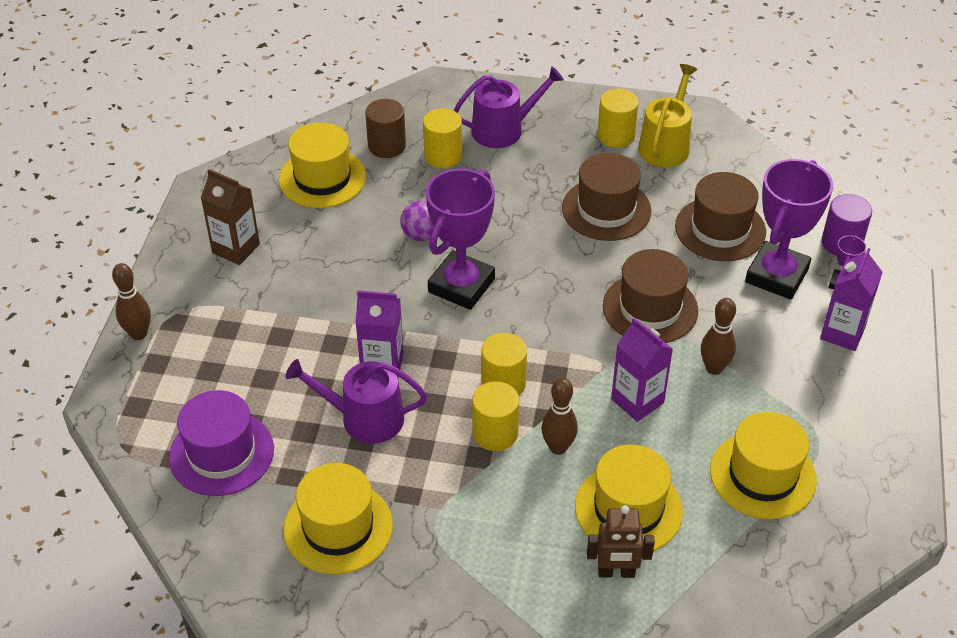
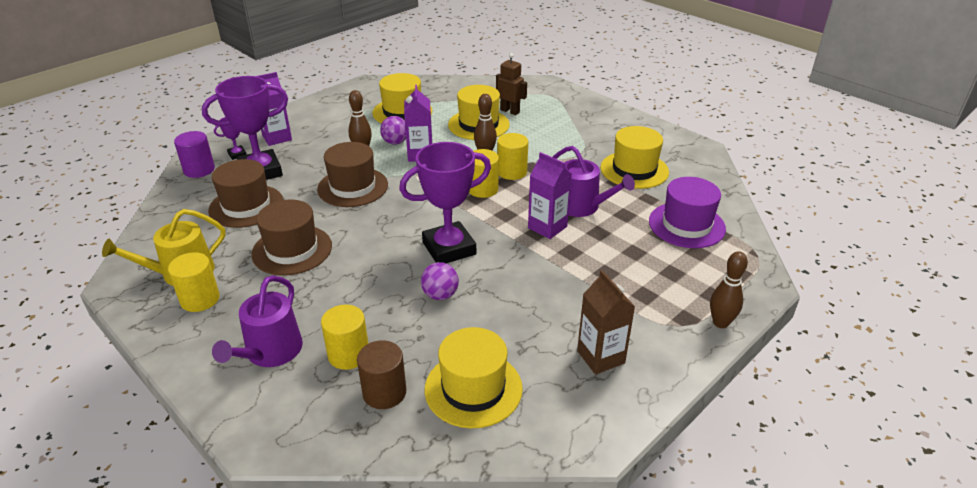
camera: 145 degrees left, 10 degrees down
(504, 129) = (270, 352): purple watering can -> purple watering can turned 90 degrees counterclockwise
(694, 406) = (395, 142): none -> purple ball

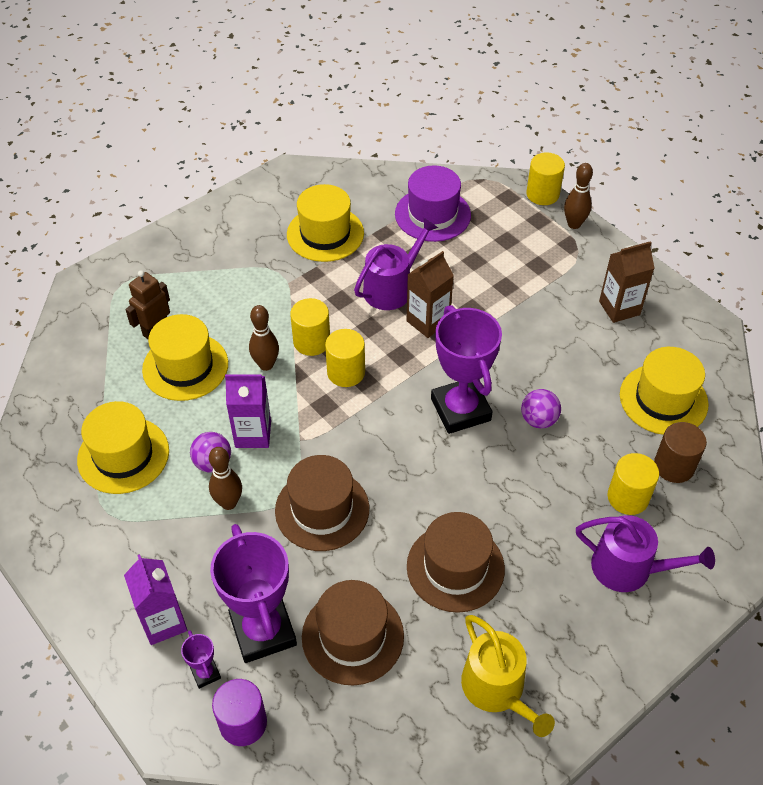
camera: 85 degrees left, 15 degrees up
(200, 299) = (547, 656): yellow cylinder -> yellow cylinder (542, 194)
(547, 227) = (428, 321): purple carton -> brown carton

